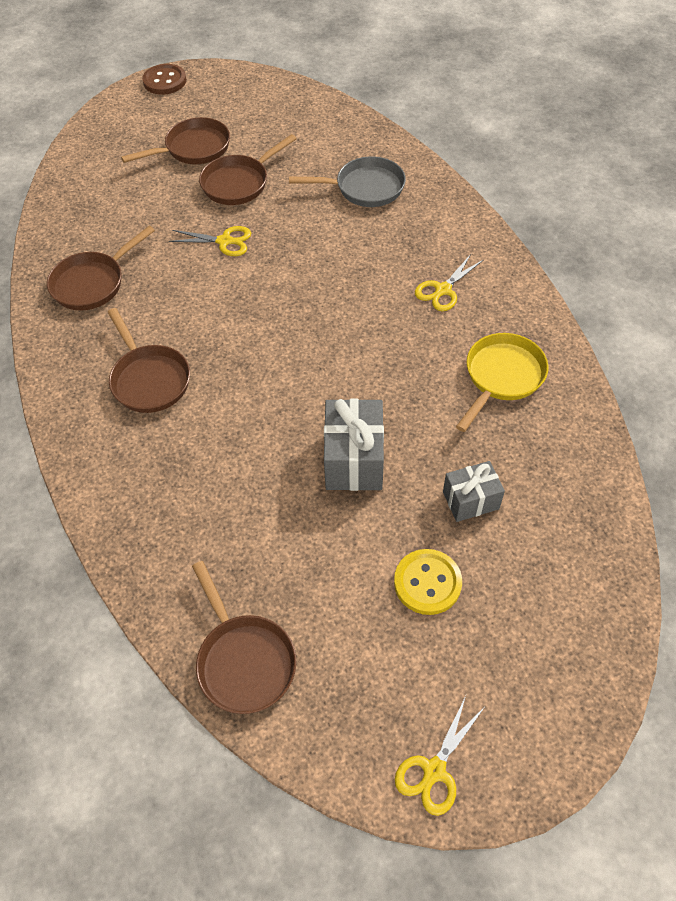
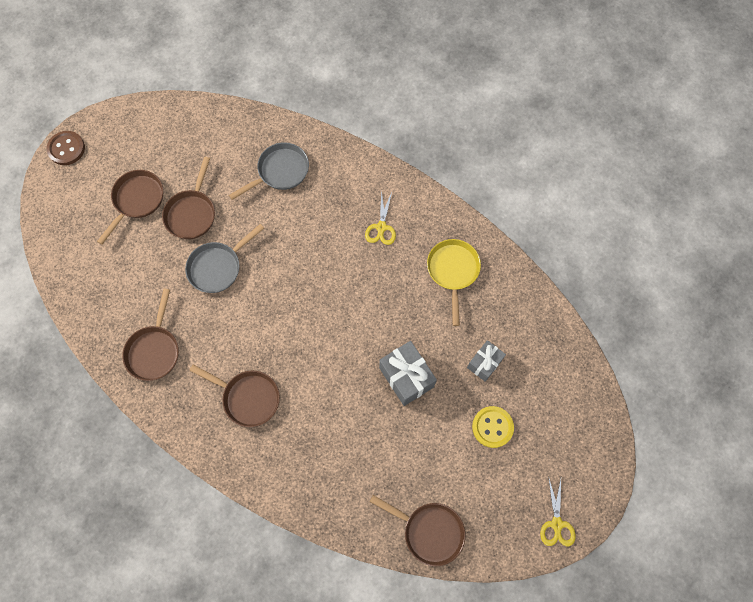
camera: 35 degrees left, 15 degrees up
(224, 241) = (218, 267): yellow scissors -> grey pan

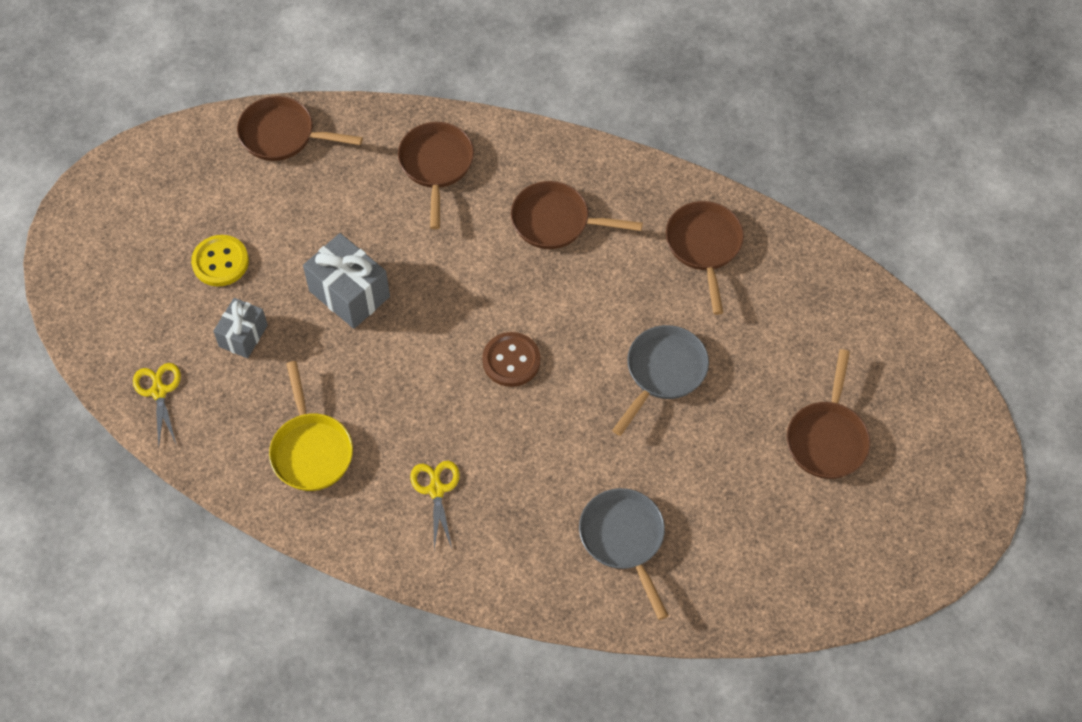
camera: 165 degrees right, 10 degrees down
(66, 149) = (979, 491): brown button -> brown button (511, 360)
(192, 213) = (735, 439): brown pan -> brown pan (436, 165)
(280, 171) = (624, 539): grey pan -> grey pan turned 120 degrees clockwise
(557, 524) = (124, 177): yellow scissors -> yellow scissors (159, 391)

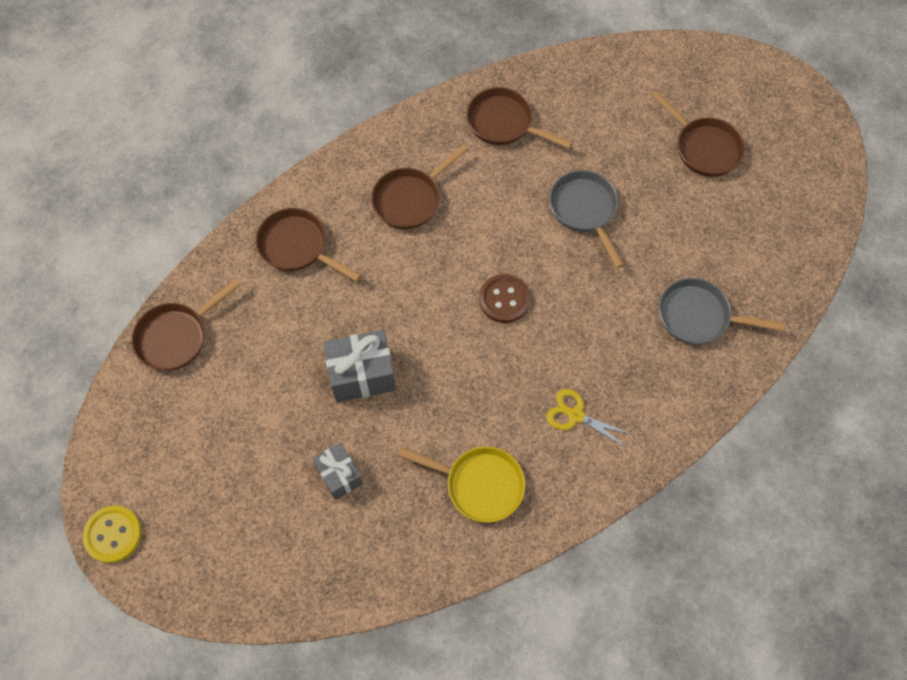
camera: 55 degrees left, 5 degrees up
(159, 391) = (341, 571): yellow scissors -> none
(220, 262) = (257, 453): yellow button -> yellow button (113, 534)

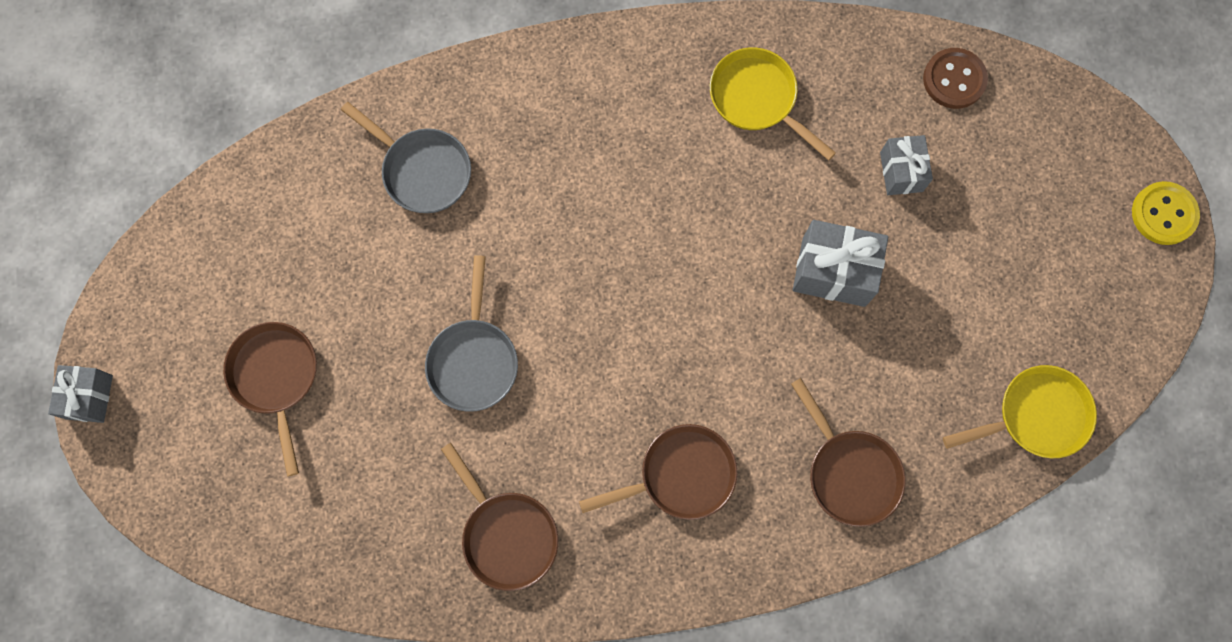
camera: 155 degrees left, 10 degrees up
(176, 336) = (1036, 415): brown pan -> yellow pan
(504, 299) = (630, 289): brown button -> brown button (954, 79)
(575, 415) = (620, 124): yellow scissors -> none
(809, 91) = (89, 397): none -> grey gift

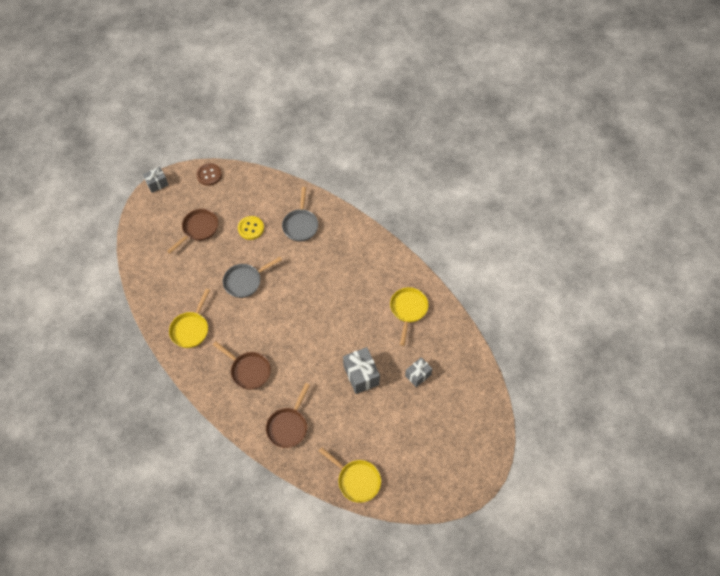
camera: 55 degrees right, 15 degrees down
(507, 534) = (191, 329): brown pan -> yellow pan
(954, 79) = (470, 371): brown button -> brown button (209, 175)
(1163, 214) = (475, 481): yellow button -> yellow button (251, 228)

